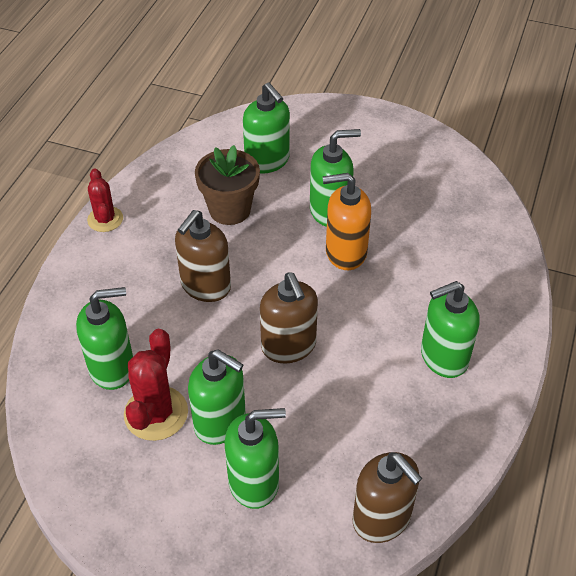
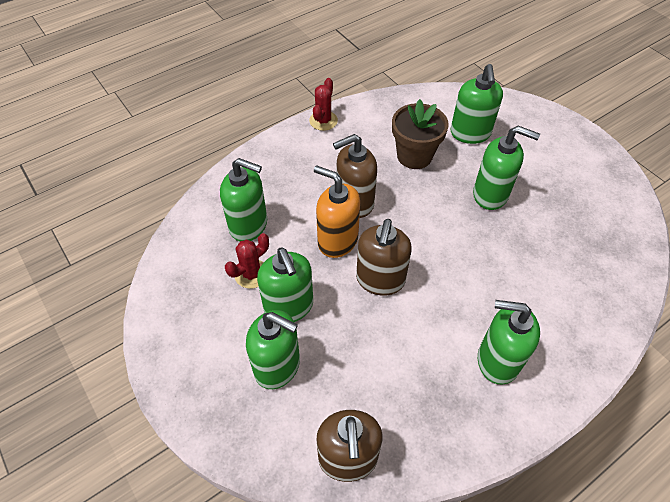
camera: 35 degrees right, 5 degrees up
(156, 413) = (251, 274): red cactus -> red cactus, size x0.66
(345, 252) = (479, 232): orange soap dispenser -> orange soap dispenser (337, 240)

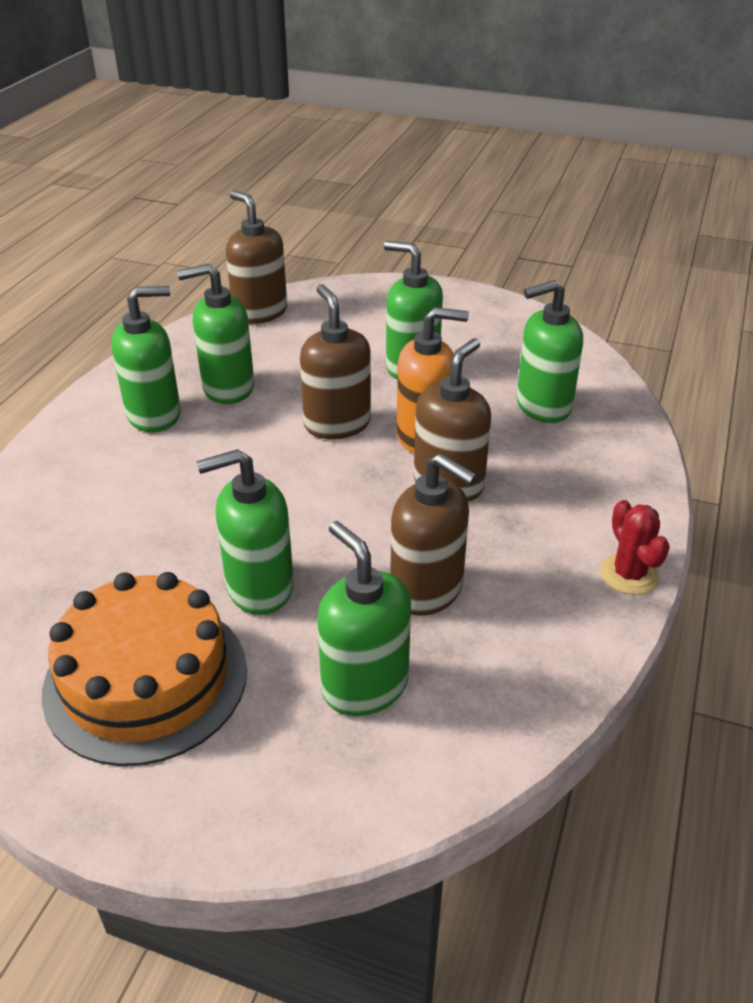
camera: 145 degrees right, 15 degrees down
(251, 274) = (481, 372): red cactus -> none
(277, 366) = (375, 331): green soap dispenser -> green soap dispenser (228, 388)
(414, 156) = (427, 590): brown flower pot -> brown soap dispenser
(561, 178) = (146, 679): none -> orange cake

